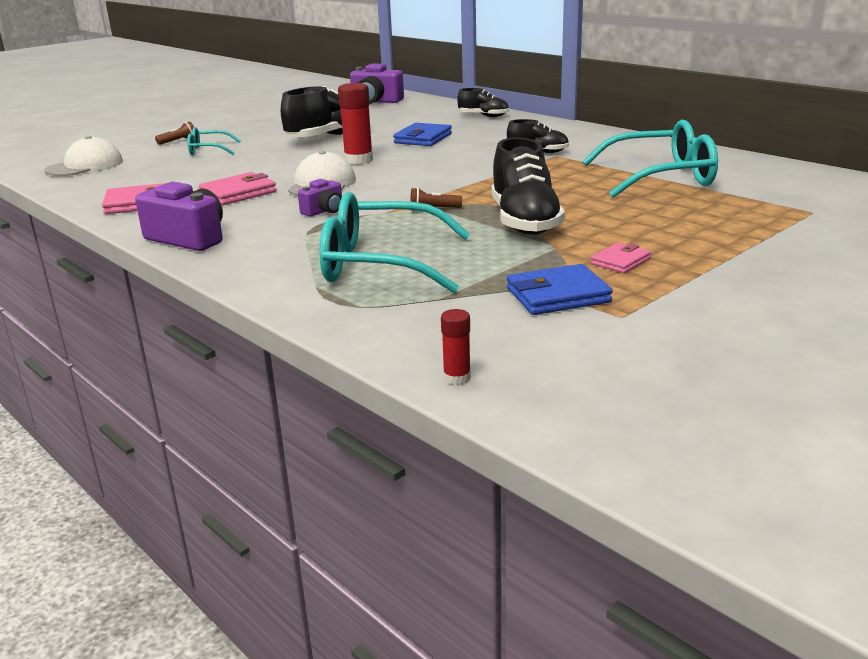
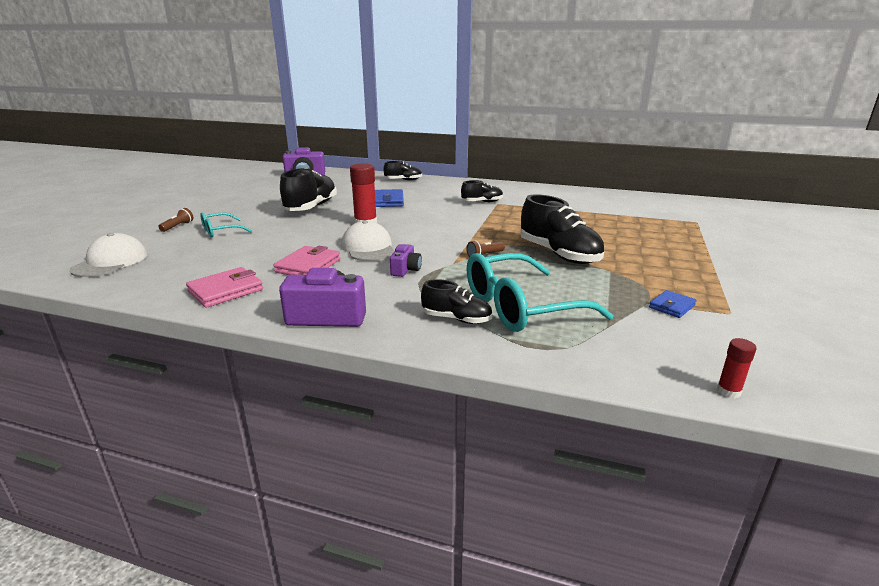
camera: 30 degrees left, 0 degrees up
(298, 262) = (457, 319): none -> black shoe
(558, 295) = (672, 306): blue wallet -> blue wallet, size x0.62
(620, 261) = (662, 273): pink wallet -> none
(661, 177) = (584, 210): turquoise glasses -> none

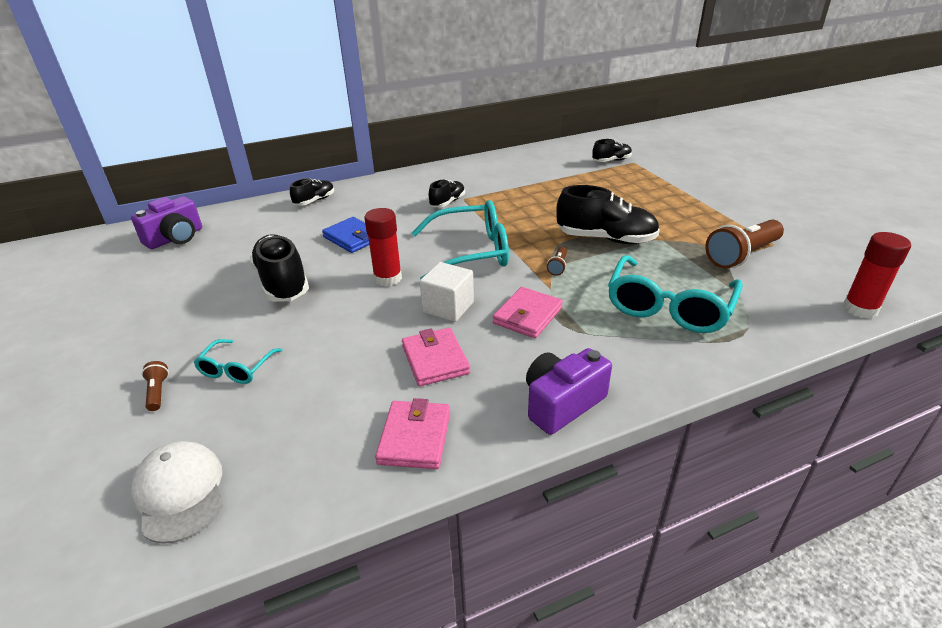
camera: 40 degrees left, 10 degrees up
(368, 247) = (448, 307): white cap -> white cube
(405, 270) = (527, 316): purple camera -> pink wallet
(442, 229) = (471, 252): none -> turquoise glasses
(457, 319) = (652, 344): black shoe -> black shoe (611, 161)
(672, 306) = (742, 255): blue wallet -> brown flashlight
(728, 391) = (860, 309): red glue stick -> red glue stick, size x1.92

